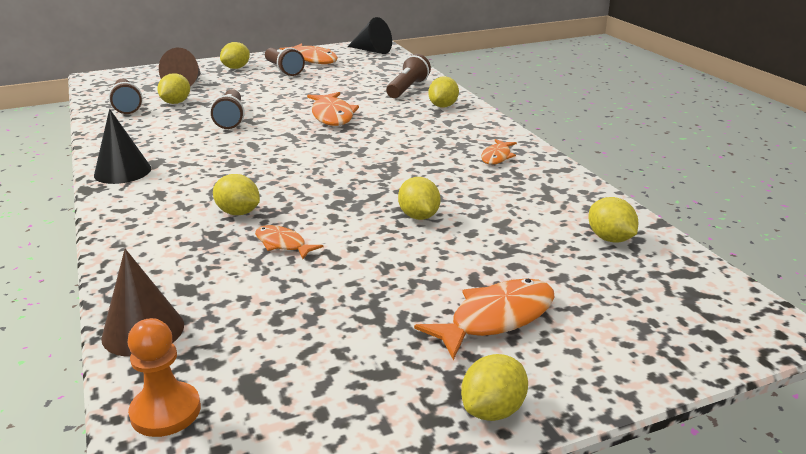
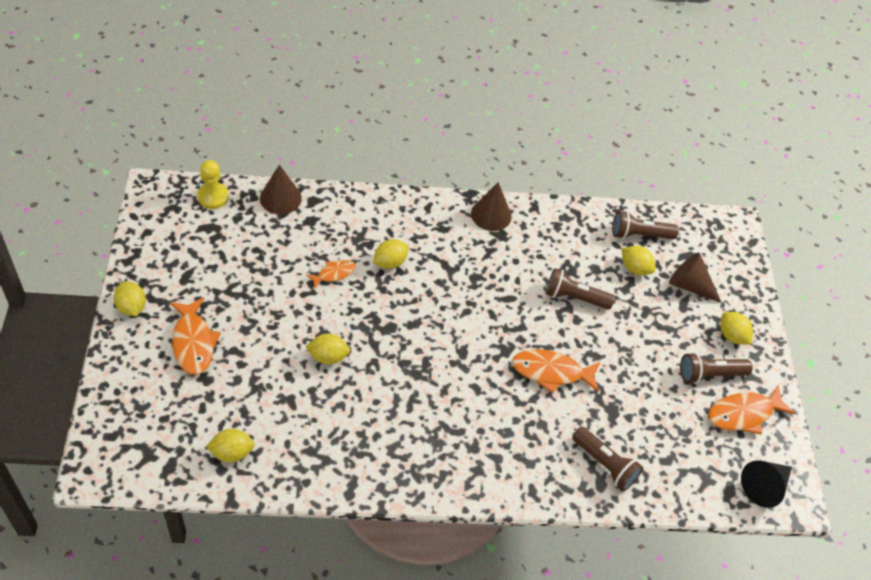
camera: 105 degrees right, 25 degrees up
(122, 171) = (491, 215): black cone -> brown cone
(165, 411) = (213, 197): orange pawn -> yellow pawn
(443, 106) = (539, 473): yellow lemon -> none
(497, 157) = (398, 456): orange fish -> none

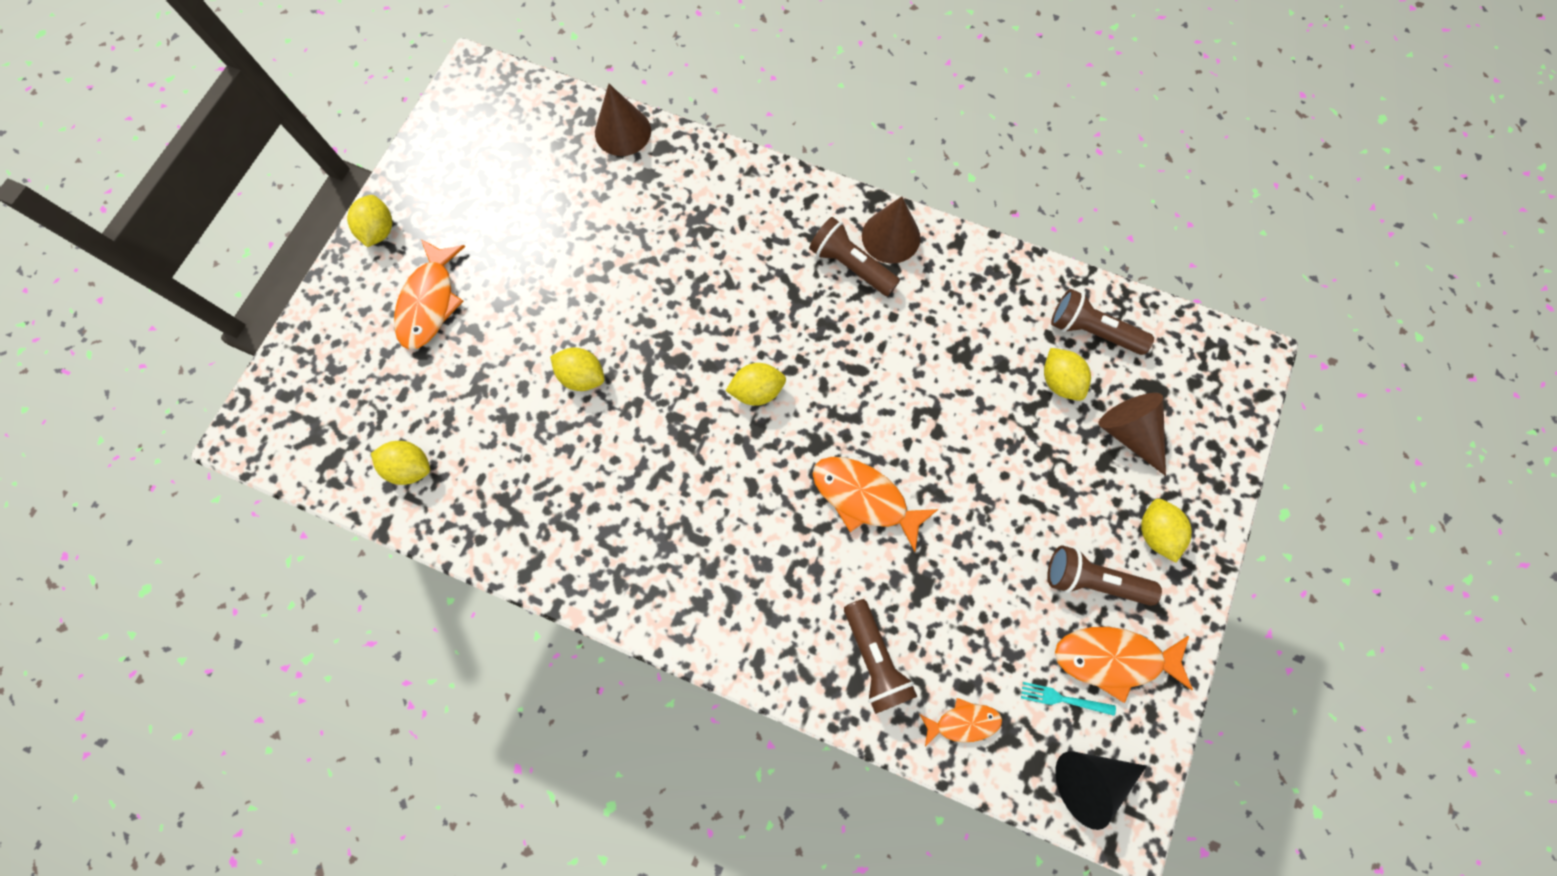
camera: 30 degrees right, 20 degrees up
(213, 197) = (540, 106): yellow pawn -> none
(334, 273) = (642, 260): orange fish -> orange fish (963, 722)
(390, 262) = (721, 266): yellow lemon -> yellow lemon (757, 391)
(574, 297) = (950, 397): brown flashlight -> brown flashlight (851, 265)
(726, 447) = (1063, 699): none -> turquoise fork

